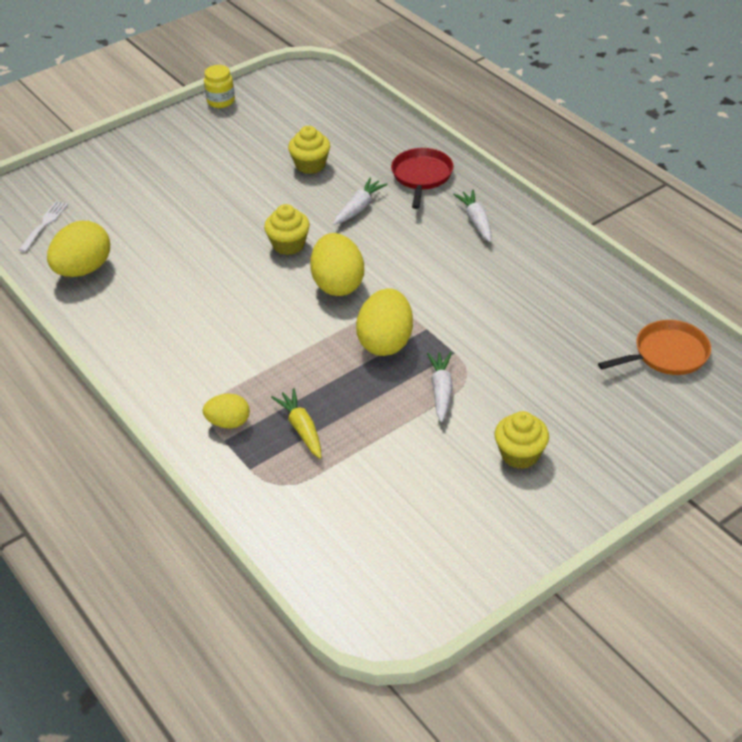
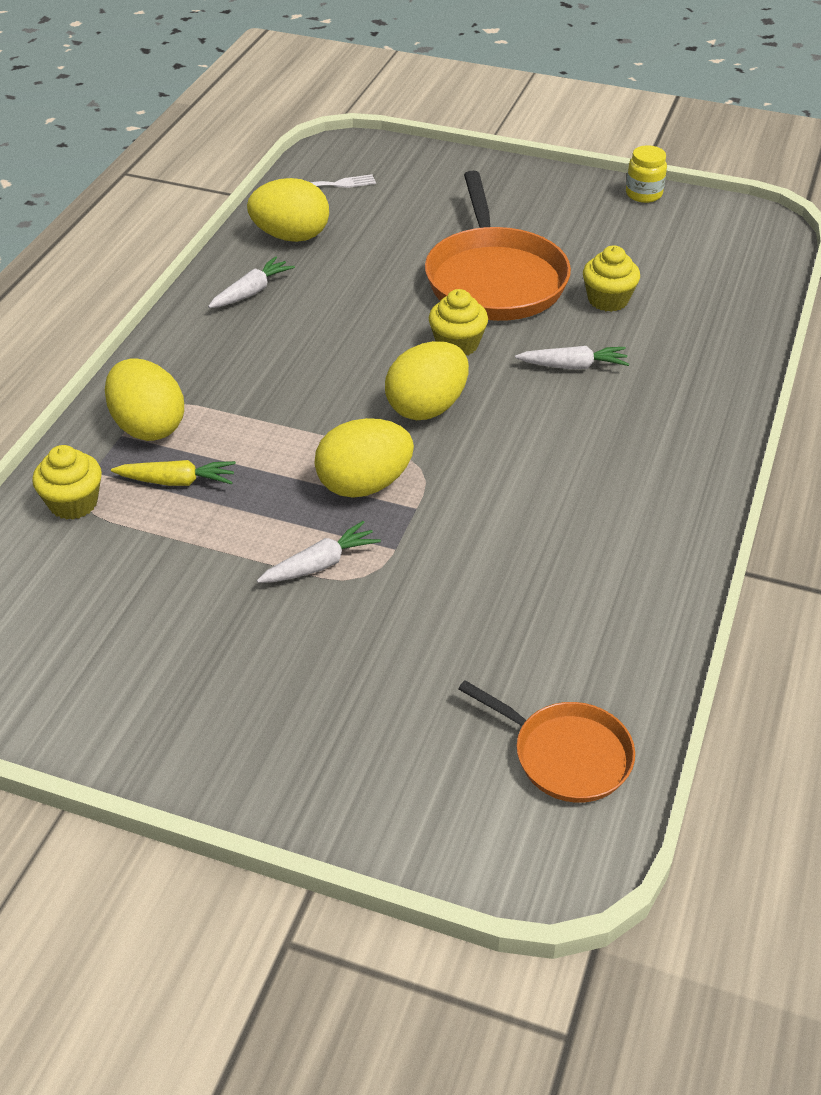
camera: 55 degrees right, 0 degrees up
(228, 422) = (148, 427): yellow egg -> yellow egg, size x1.70
(239, 200) = (494, 279): none -> orange pan
(301, 428) = (177, 481): yellow carrot -> yellow carrot turned 60 degrees clockwise
(421, 176) = (684, 389): red pan -> none
(476, 221) = (650, 468): white carrot -> white carrot (252, 292)
(520, 454) = (264, 679): yellow cupcake -> yellow cupcake (73, 503)

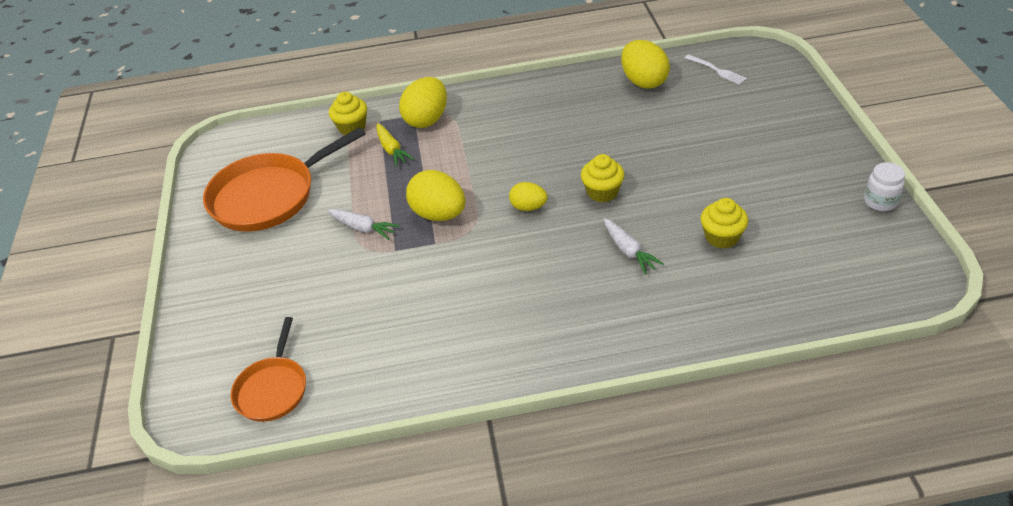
camera: 65 degrees right, 0 degrees up
(252, 292) = (574, 95): white carrot -> none
(427, 408) = (528, 207): yellow egg -> yellow egg, size x0.59
(494, 279) = (689, 177): orange pan -> orange pan (269, 196)
(643, 194) = (880, 201): yellow jar -> white jar

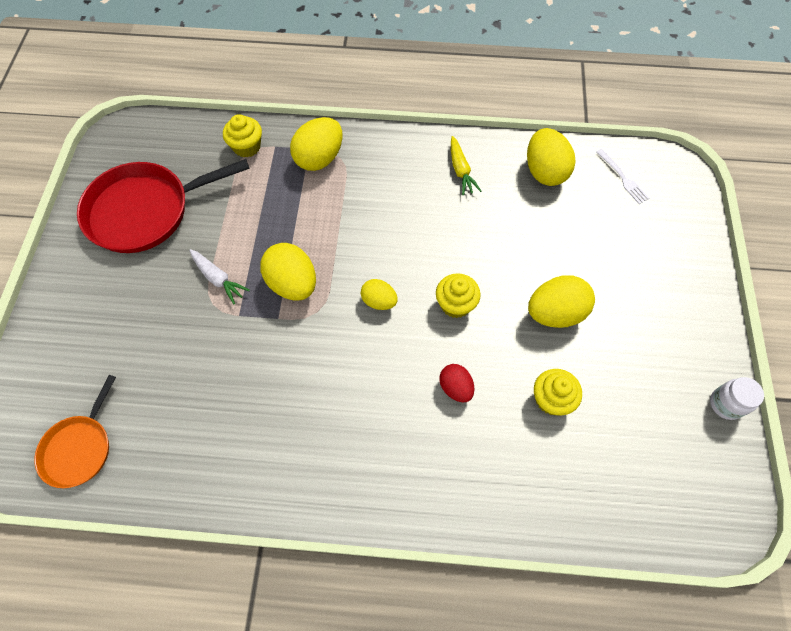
camera: 10 degrees right, 20 degrees up
(269, 196) = (145, 211): orange pan -> red pan
(392, 150) = (274, 187): yellow carrot -> yellow carrot (460, 170)
(628, 251) = (455, 388): white carrot -> red egg
(697, 176) = (555, 313): none -> yellow egg

